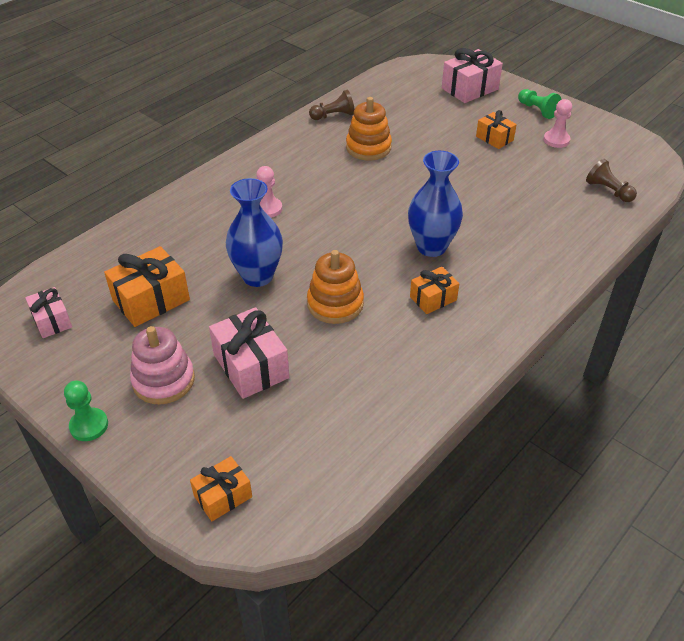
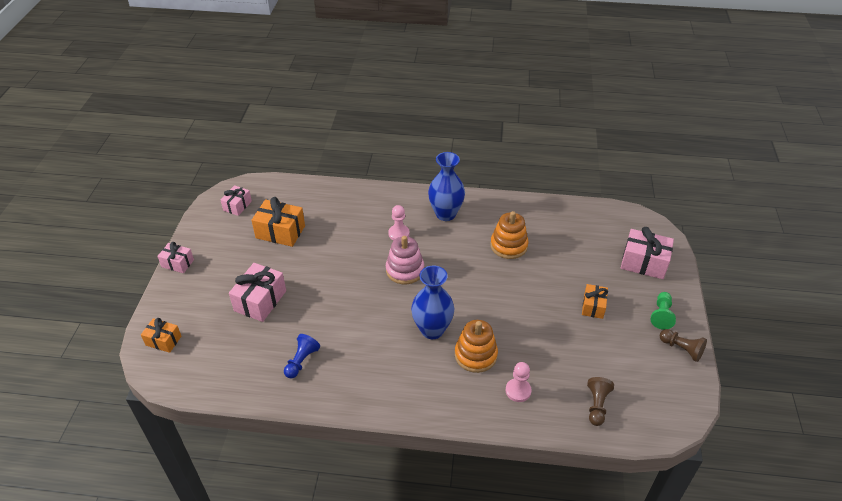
camera: 55 degrees right, 0 degrees up
(89, 425) = (177, 263): green pawn -> pink gift
(163, 380) = (225, 272): pink stacking toy -> pink stacking toy (405, 270)
(257, 276) = (334, 263): blue vase -> blue vase (445, 214)
(333, 116) = (526, 210): brown pawn -> brown pawn (681, 349)
(335, 304) = (338, 310): orange stacking toy -> orange stacking toy (475, 355)
(385, 367) = (301, 361): none -> blue pawn
(433, 298) = (381, 355): orange gift -> none
(556, 140) = (632, 344): pink pawn -> pink pawn (518, 391)

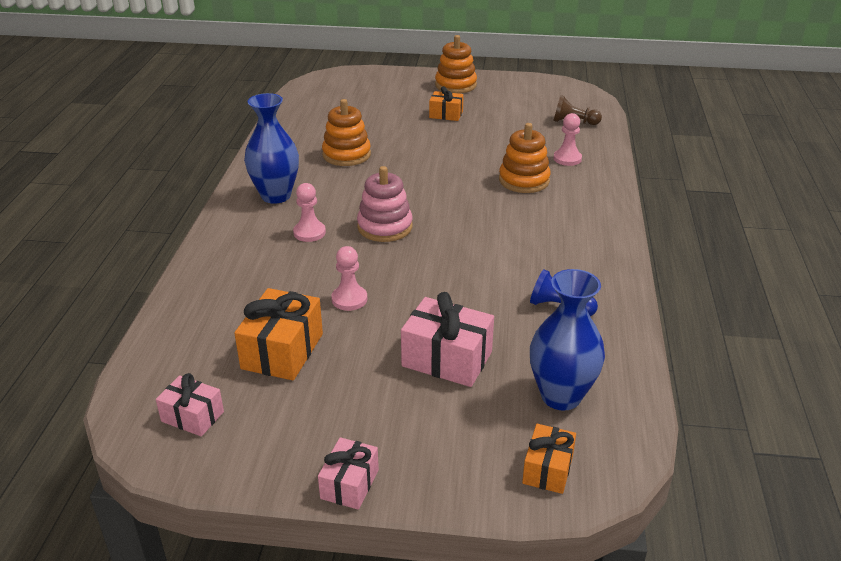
camera: 90 degrees left, 10 degrees down
(324, 256) = (349, 299): none -> pink pawn
(432, 330) = (490, 207): blue vase -> blue vase (561, 396)
(644, 263) = (382, 86): pink gift -> none
(661, 315) = (455, 85): green pawn -> orange stacking toy
(681, 349) = (497, 81): brown pawn -> none

